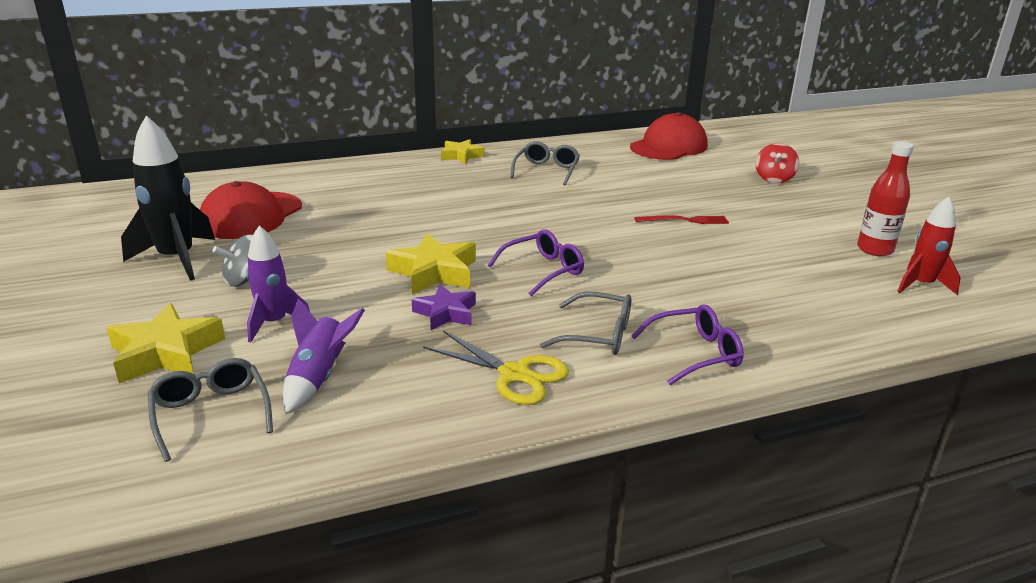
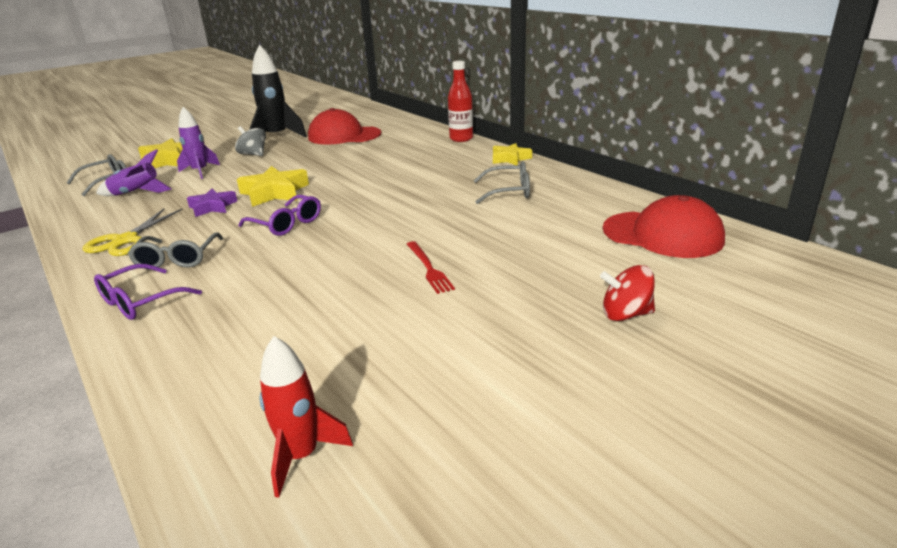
camera: 75 degrees right, 0 degrees up
(695, 353) = (141, 301): purple glasses -> purple glasses turned 75 degrees clockwise
(874, 249) = (411, 411): red bottle -> red bottle (461, 139)

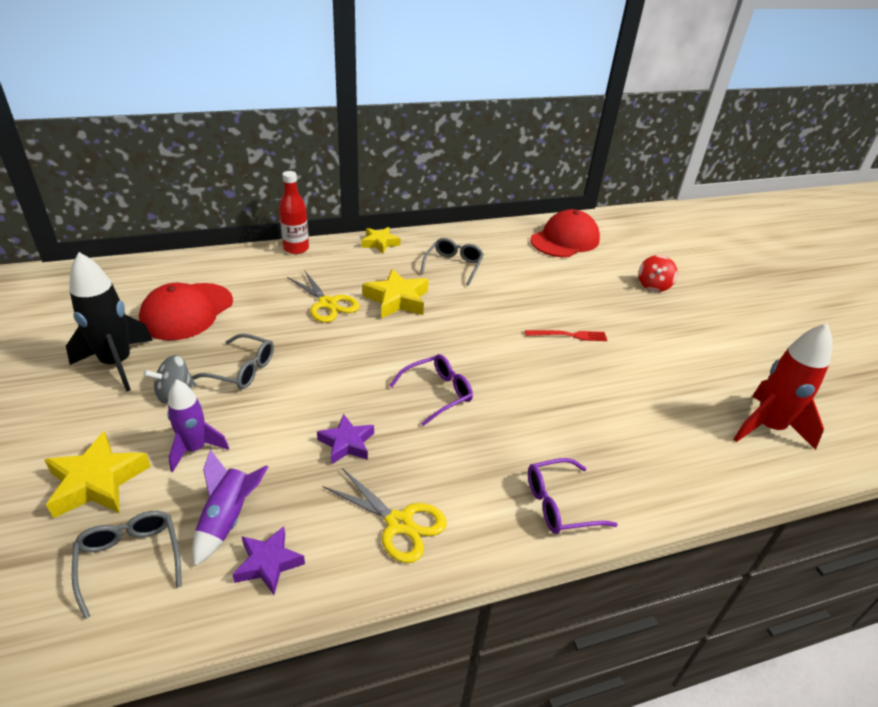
camera: 75 degrees left, 10 degrees up
(96, 211) = (268, 563): none -> purple star
(141, 301) = (559, 504): purple glasses -> purple glasses turned 105 degrees clockwise
(177, 259) = (477, 477): grey glasses -> grey glasses (242, 370)
(274, 193) = (341, 391): yellow star -> yellow star (397, 300)
(301, 456) = (767, 427): red rocket -> red rocket, size x1.56
(389, 164) = (327, 304): none -> yellow scissors

